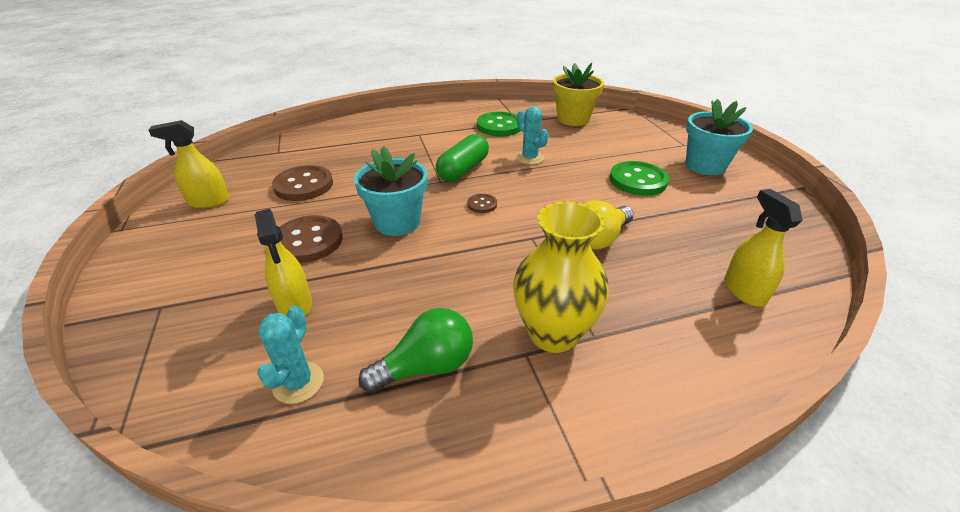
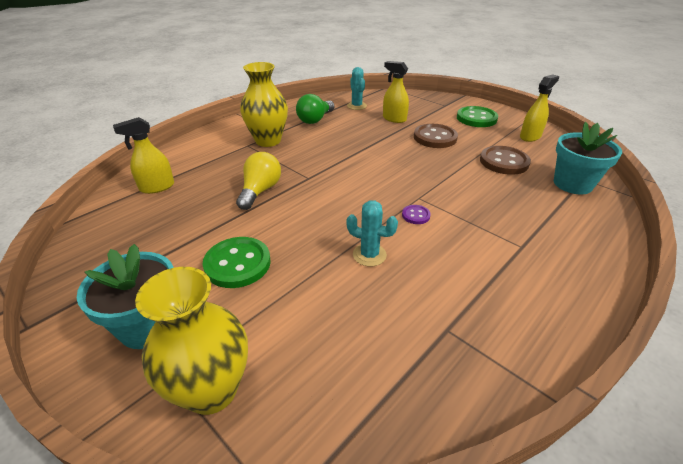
camera: 150 degrees right, 0 degrees up
(397, 222) = (404, 160): turquoise flower pot -> turquoise flower pot (572, 184)
(463, 169) = (416, 215): green capsule -> purple button
(482, 204) = (363, 189): brown button -> none
(499, 126) = (459, 304): green button -> green button (476, 118)
(573, 119) = (374, 380): yellow flower pot -> none
(659, 135) = (212, 390): none -> yellow vase
(744, 290) = (157, 187): yellow spray bottle -> yellow spray bottle turned 105 degrees clockwise

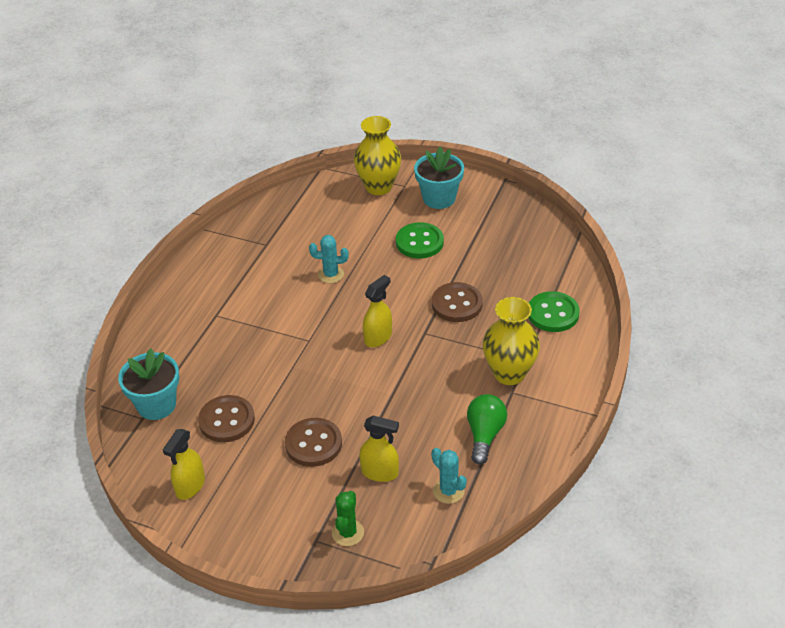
camera: 160 degrees right, 5 degrees up
(157, 187) = (552, 280): yellow spray bottle -> yellow spray bottle (378, 337)
(260, 191) = (457, 304): yellow light bulb -> brown button
(416, 215) = (306, 319): purple button -> none
(425, 104) = (348, 533): none -> green cactus
(476, 118) = (263, 512): green button -> green button (553, 313)

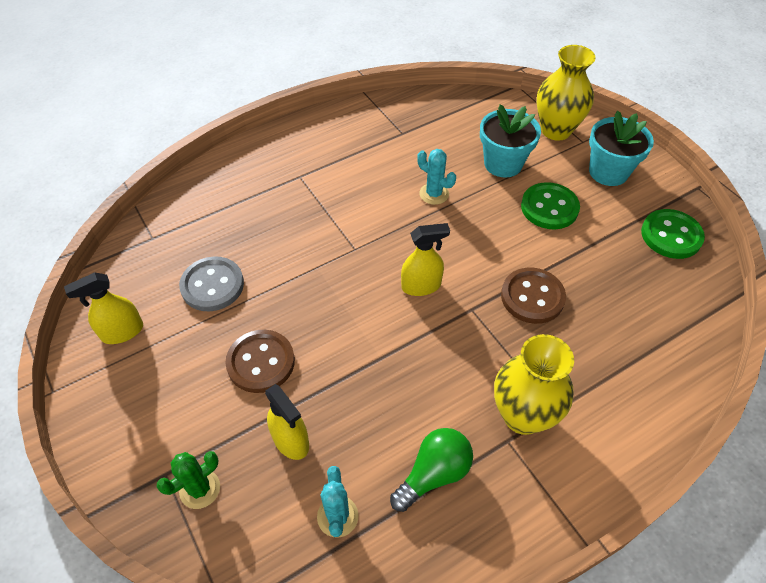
camera: 35 degrees right, 10 degrees up
(156, 405) = (174, 233): turquoise flower pot -> turquoise flower pot (503, 164)
(226, 420) = (212, 285): brown button -> grey button
(553, 313) = (633, 373): green button -> green button (671, 235)

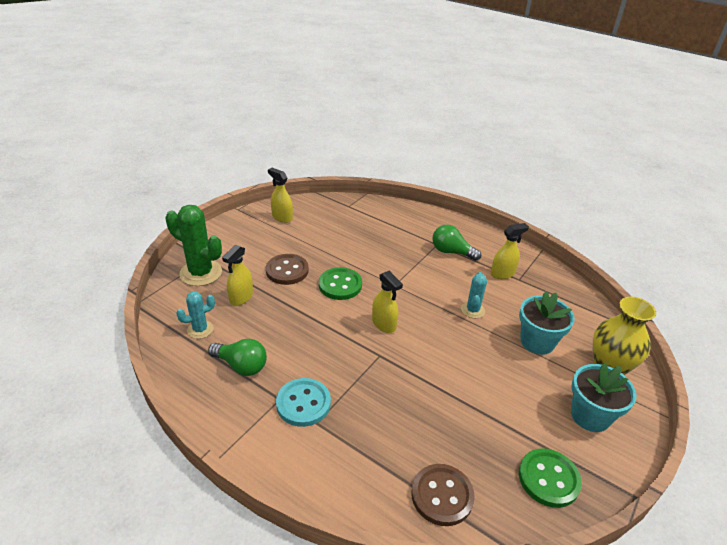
camera: 65 degrees right, 15 degrees down
(200, 489) = (201, 273): green cactus -> green cactus, size x1.80
(212, 285) = (329, 237): grey button -> none
(323, 169) = (451, 252): none -> green light bulb
(386, 142) = (502, 273): none -> yellow spray bottle
(523, 415) = (303, 403): yellow vase -> turquoise button
(532, 297) = (412, 388): brown button -> brown button (442, 495)
(549, 207) = (512, 381): green button -> green button (340, 285)

